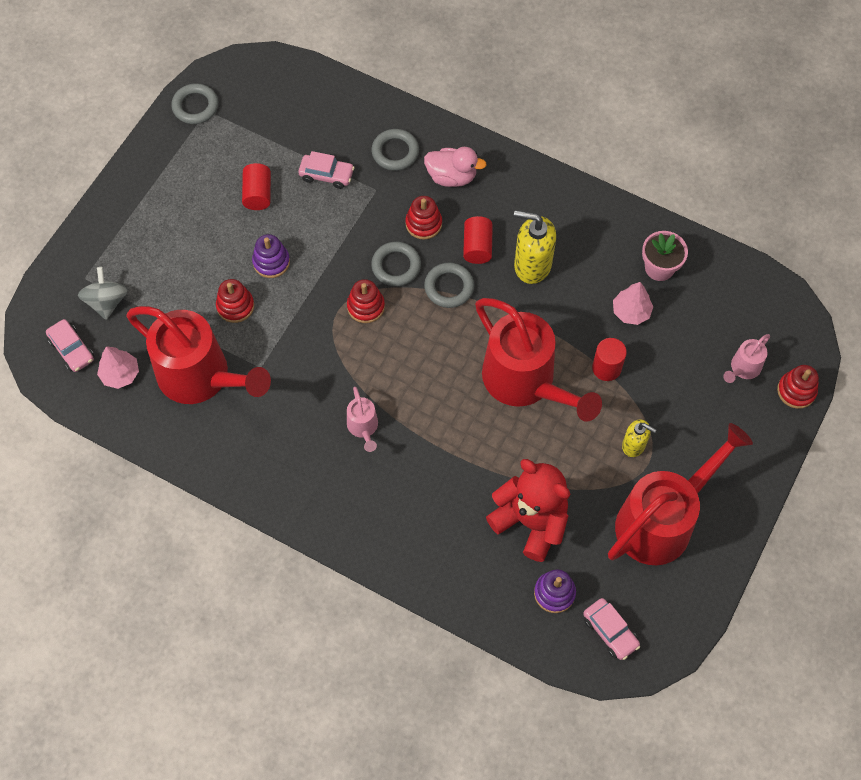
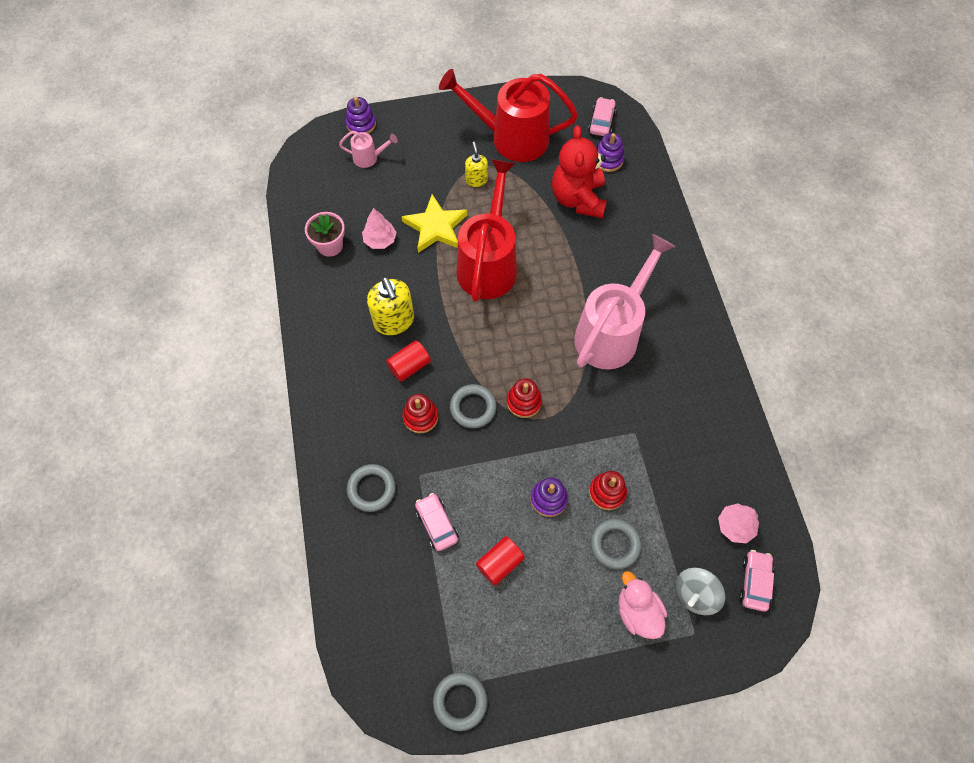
camera: 130 degrees left, 0 degrees up
(202, 378) = (680, 465): red watering can -> none
(363, 428) = (612, 332): pink watering can -> pink watering can, size x2.31
(449, 287) = (459, 360): grey ring -> grey ring (615, 544)
(452, 177) = (361, 429): pink duck -> pink duck (637, 611)
(606, 368) = (435, 227): red cylinder -> yellow star
(796, 391) = (361, 124): red stacking toy -> purple stacking toy

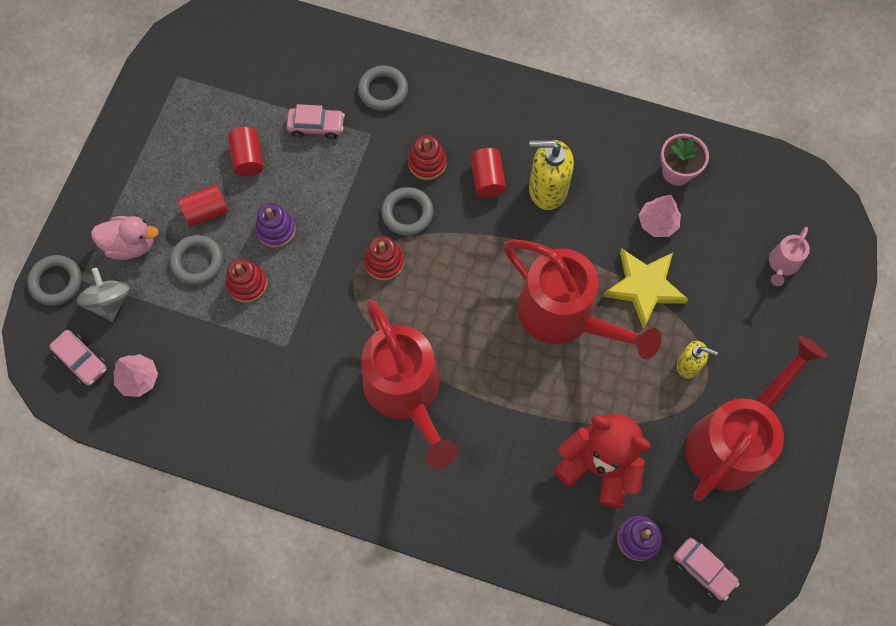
camera: 120 degrees right, 5 degrees up
(361, 124) = (840, 279): purple stacking toy -> none
(460, 701) = (164, 73): grey ring -> grey ring (56, 282)
(568, 566) = (206, 211): none -> red cylinder
(612, 332) = (407, 394): pink watering can -> red watering can

